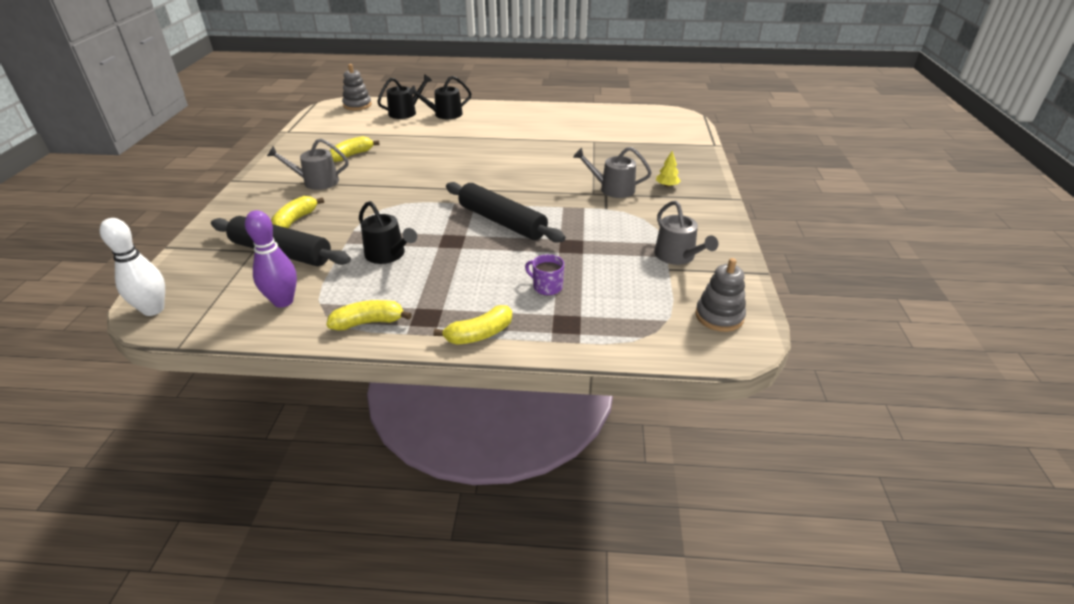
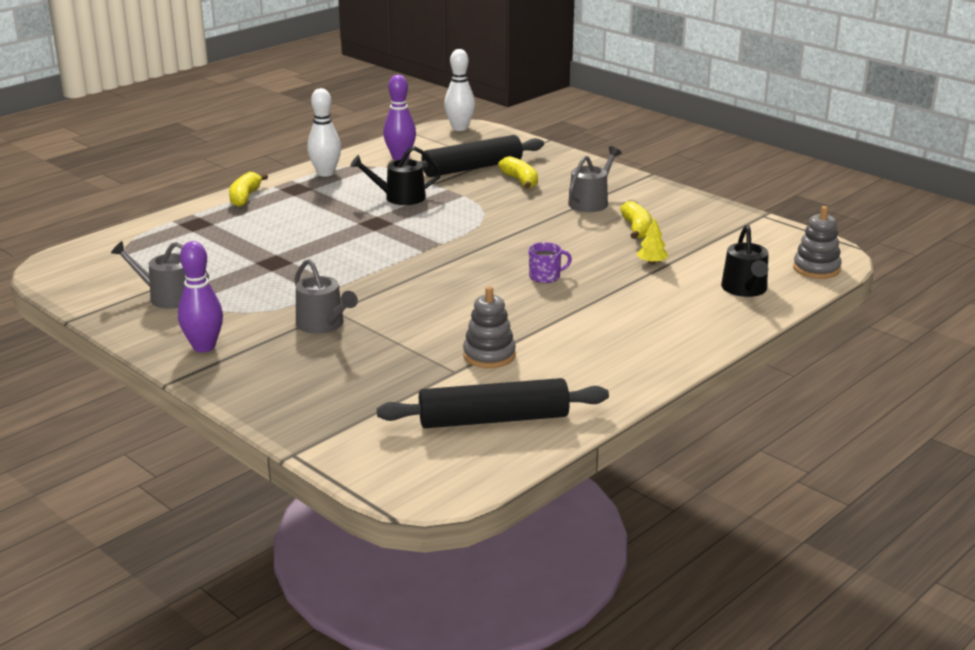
camera: 130 degrees right, 10 degrees down
(368, 322) = (325, 173): yellow banana -> white bowling pin
(444, 114) = (702, 310): black watering can -> none
(502, 222) = (367, 250): black rolling pin -> black rolling pin (493, 419)
(547, 287) = (245, 233): purple mug -> purple mug (545, 276)
(612, 189) = (323, 324): grey watering can -> grey watering can turned 90 degrees clockwise
(667, 186) = (271, 357): yellow tree -> yellow tree (651, 262)
(695, 209) = (204, 347): none -> purple bowling pin
(719, 316) = (84, 273): grey stacking toy -> grey stacking toy (489, 355)

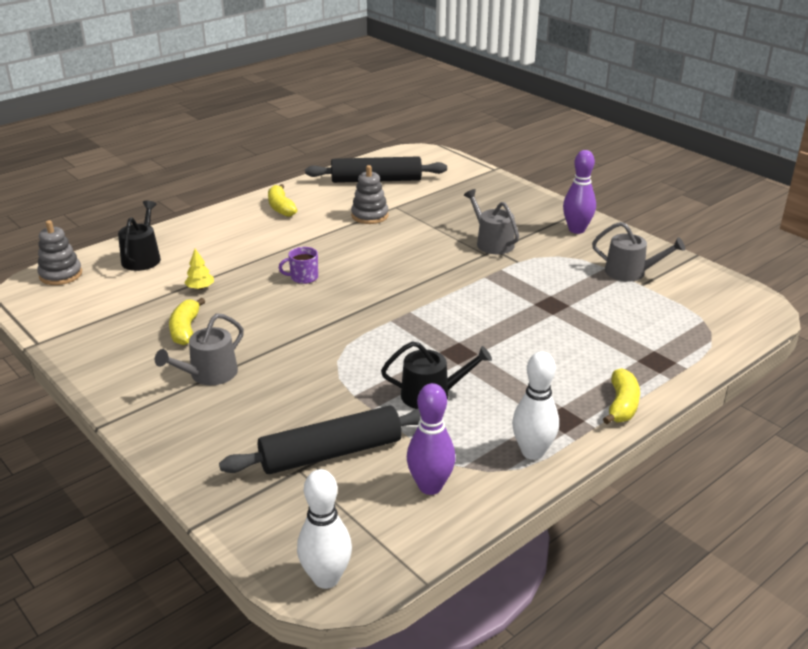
camera: 175 degrees left, 5 degrees up
(520, 181) = (276, 420): yellow banana -> yellow banana (281, 208)

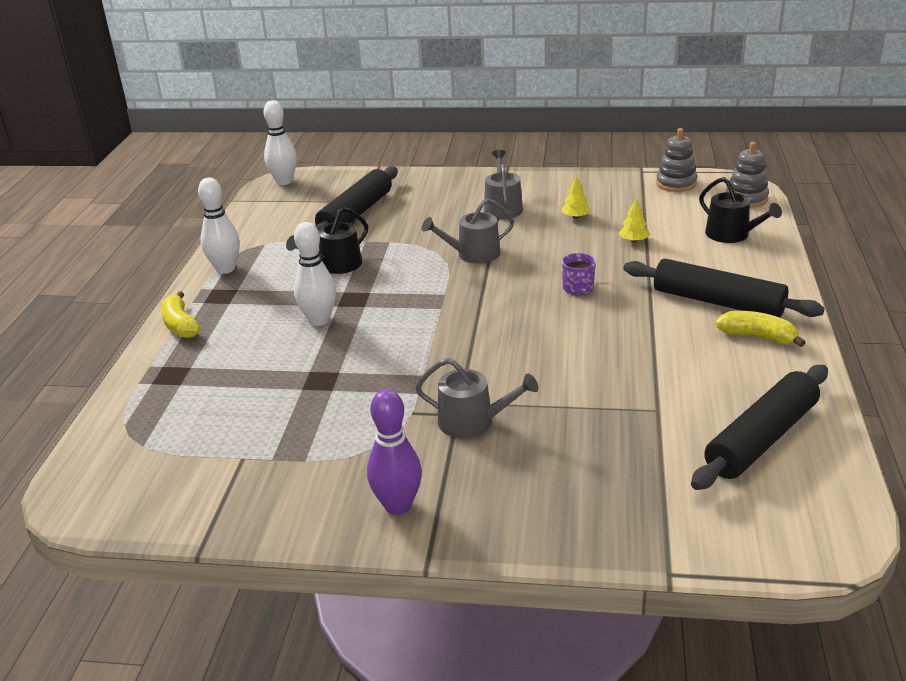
camera: 140 degrees right, 0 degrees up
(185, 329) = (575, 217): yellow banana -> yellow tree
(255, 230) = (717, 302): none -> black rolling pin
(369, 216) = (657, 380): grey stacking toy -> grey stacking toy (676, 183)
(430, 486) = (274, 228): purple bowling pin -> none
(505, 348) = (319, 320): none -> white bowling pin
(630, 272) = (269, 469): grey watering can -> grey watering can (473, 254)

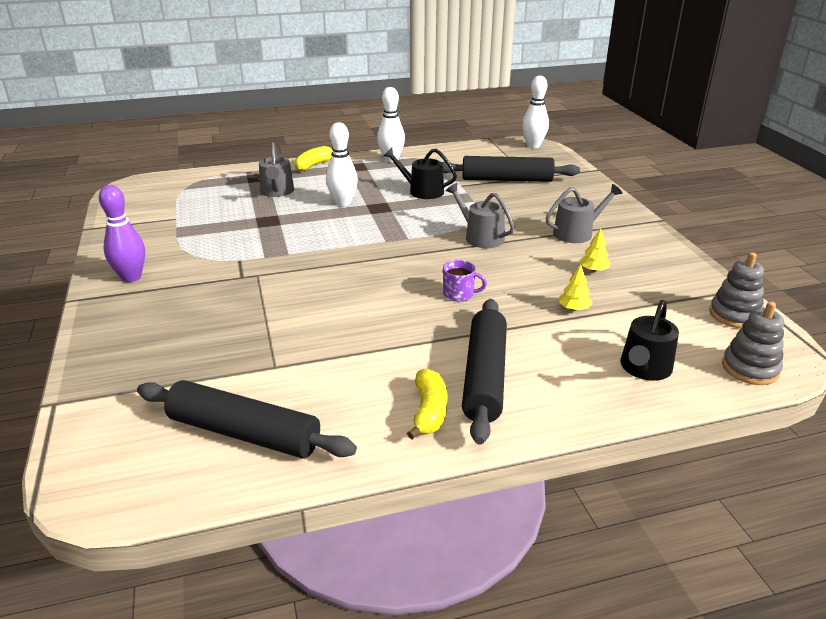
camera: 65 degrees right, 0 degrees up
(473, 422) = (233, 285): grey watering can -> grey watering can (277, 191)

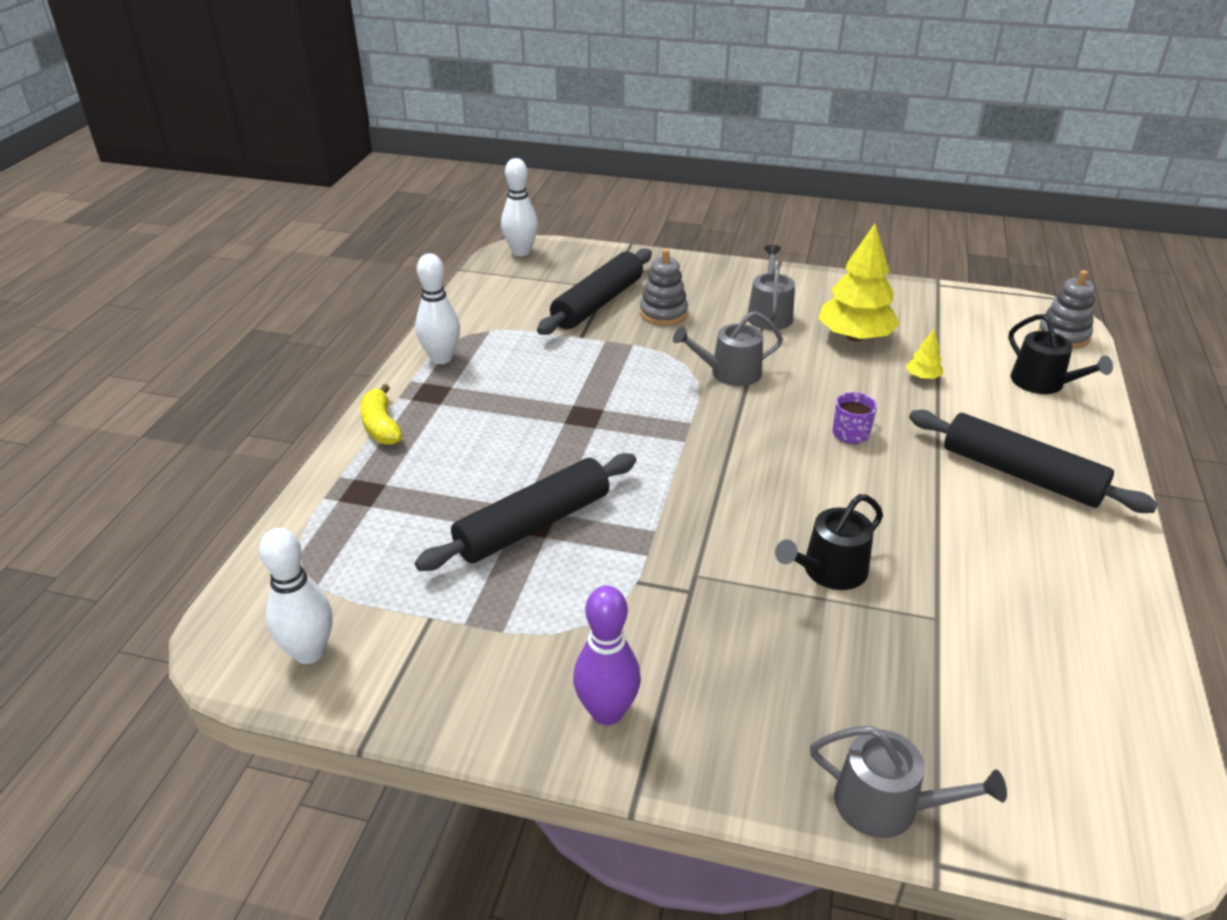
camera: 60 degrees left, 5 degrees up
(244, 433) = (1066, 679): black rolling pin -> black rolling pin (533, 525)
(277, 191) = (440, 487): grey watering can -> grey watering can (887, 805)
(343, 203) = (540, 440): white bowling pin -> white bowling pin (309, 652)
(422, 191) = (568, 368): black watering can -> black watering can (829, 571)
(429, 411) = (1068, 530): yellow banana -> none
(593, 270) = (855, 337): yellow tree -> yellow tree, size x2.29
(734, 315) = (978, 305): grey stacking toy -> grey stacking toy (663, 313)

